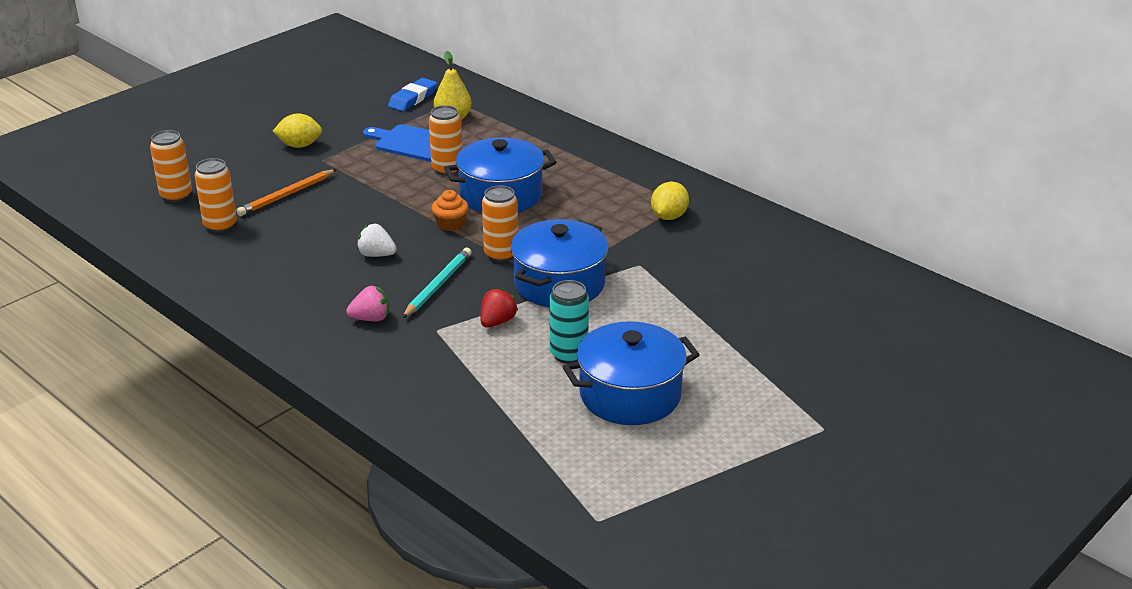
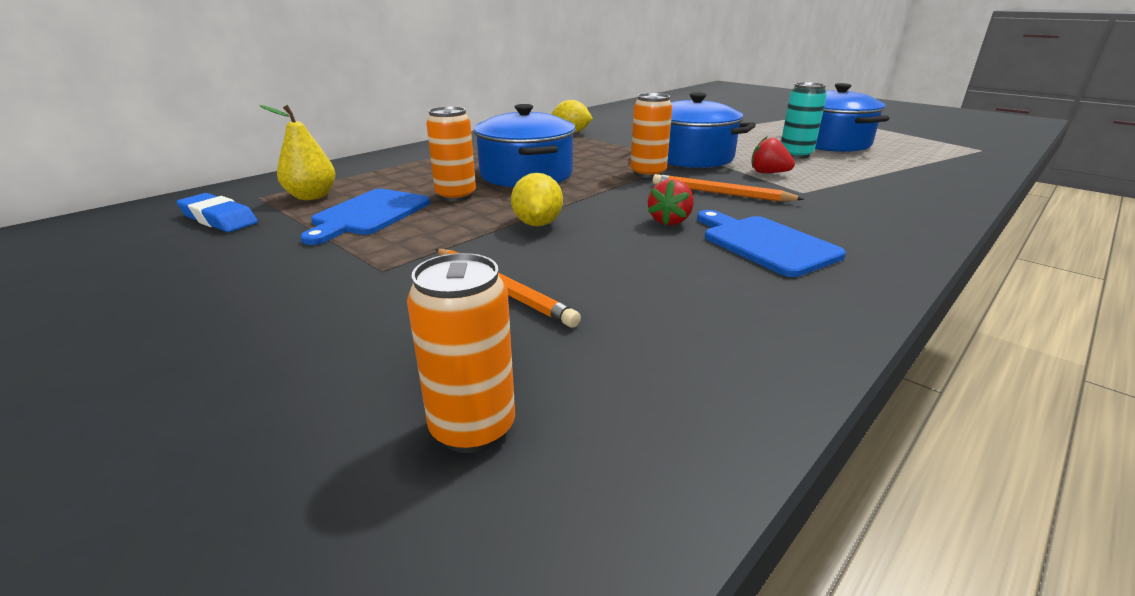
camera: 90 degrees left, 5 degrees down
(220, 225) = (612, 345): orange can -> none
(299, 145) = (310, 292): yellow lemon -> yellow lemon (537, 224)
(325, 288) = (765, 244): none -> blue cutting board
(371, 318) = (810, 218): pink strawberry -> none
(376, 255) = (669, 221): white strawberry -> red strawberry
(438, 285) = (720, 193): turquoise pencil -> orange pencil
(450, 224) = (589, 191): orange cupcake -> none

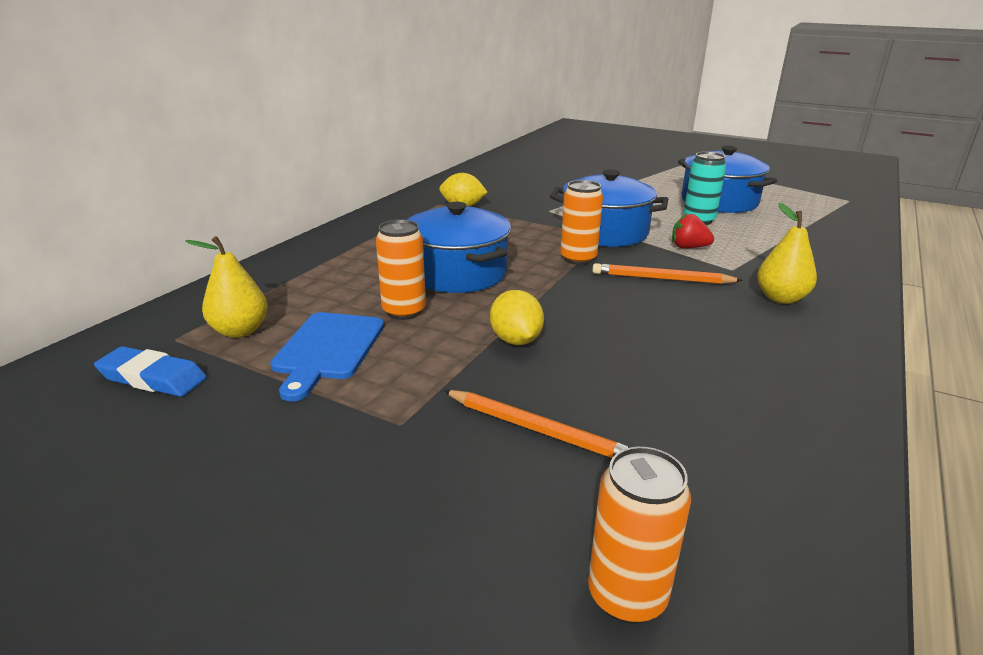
camera: 15 degrees left, 0 degrees up
(669, 221) = (638, 320): red strawberry -> none
(765, 244) = (737, 338): blue cutting board -> none
(840, 217) = (781, 298): none -> yellow pear

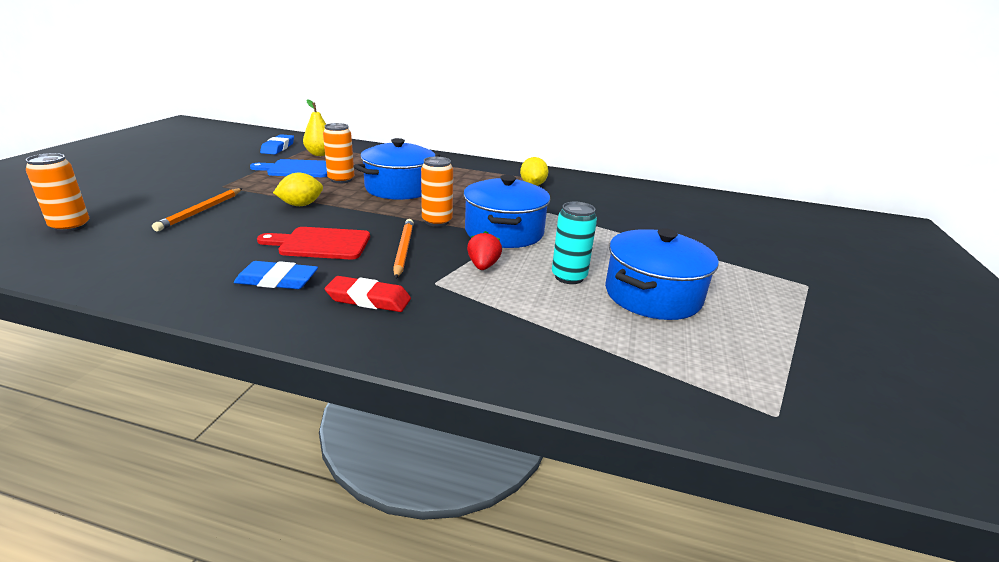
camera: 75 degrees right, 0 degrees up
(655, 323) = (321, 244): none -> red cutting board
(764, 346) = (277, 280): none -> blue eraser
(781, 298) = (368, 299): yellow pear -> red eraser

